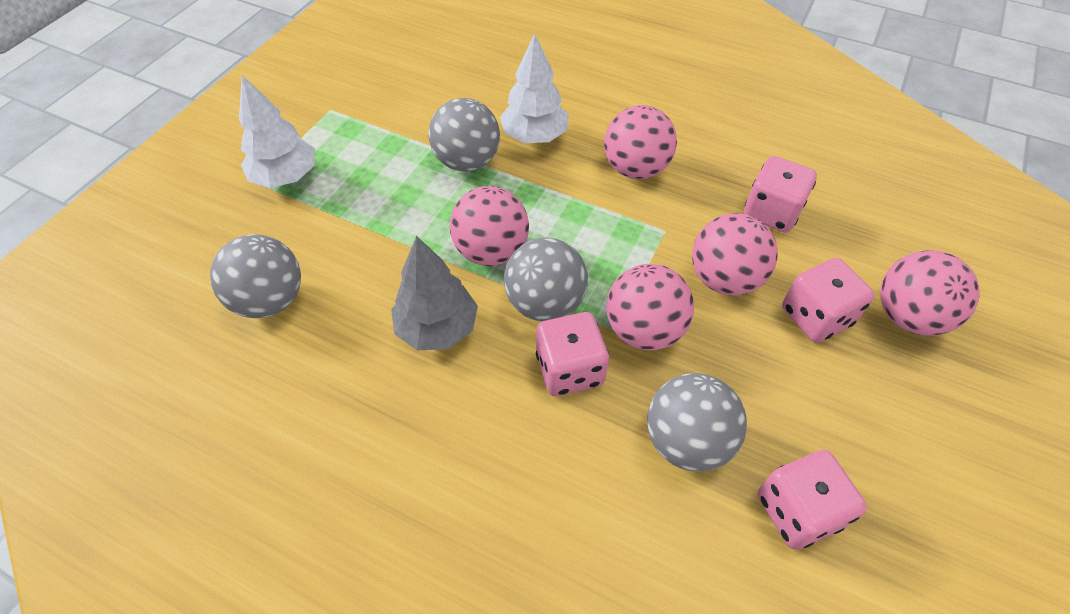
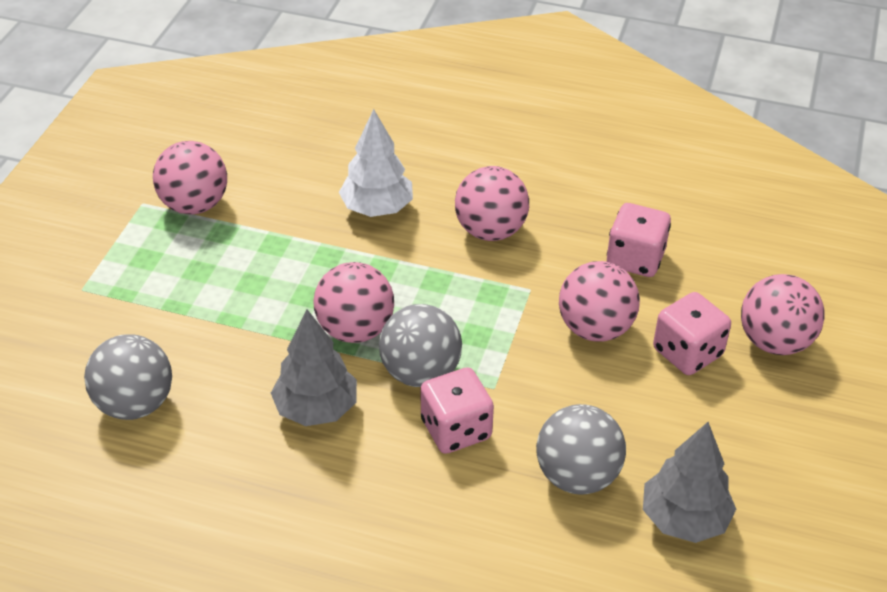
camera: 10 degrees left, 10 degrees down
(285, 177) = (114, 280): white tree -> none
(467, 161) = (309, 242): grey ball -> none
(643, 330) = (522, 385): pink ball -> pink ball (194, 205)
(797, 510) = (684, 519): pink dice -> grey tree

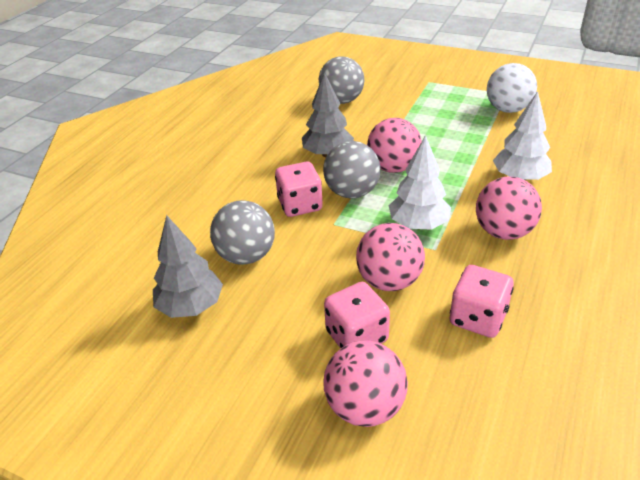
camera: 100 degrees right, 5 degrees down
(194, 205) = (507, 109): pink ball -> white ball
(485, 303) = (418, 224): none -> white tree

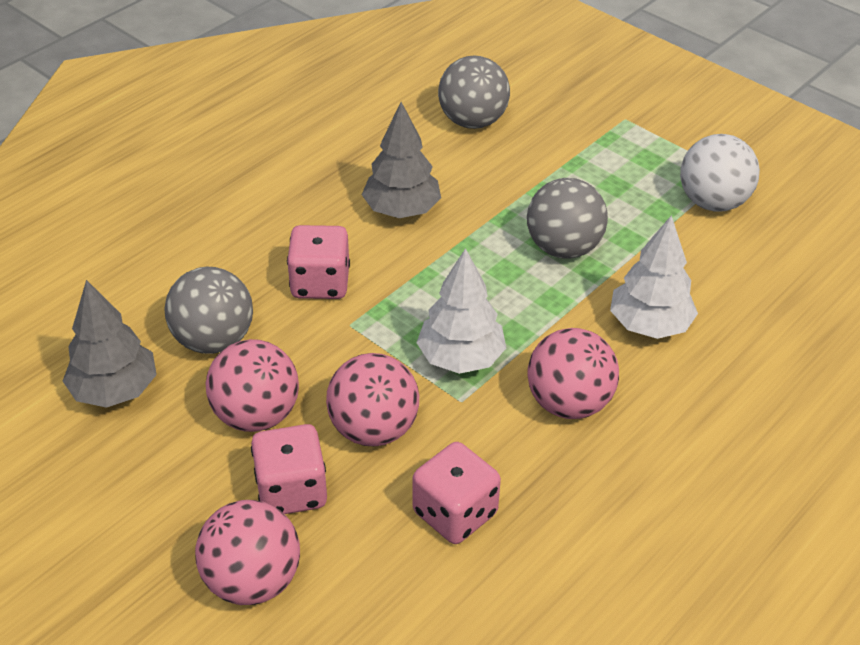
camera: 15 degrees right, 5 degrees up
(352, 192) = (400, 283): grey ball -> grey ball (563, 248)
(393, 168) = (480, 258): pink ball -> pink ball (256, 415)

